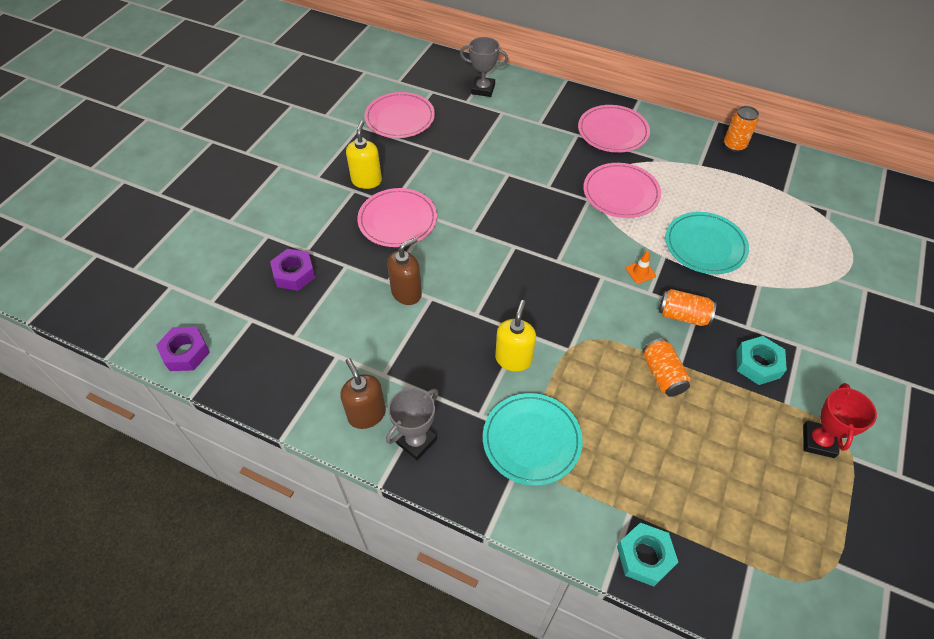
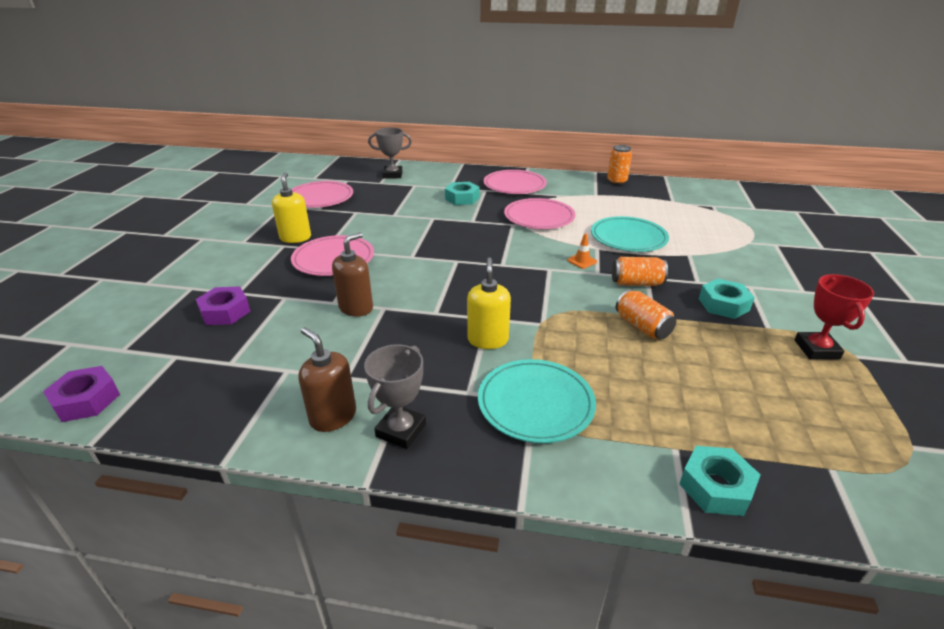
camera: 15 degrees left, 20 degrees down
(547, 145) = (462, 198): none -> turquoise nut

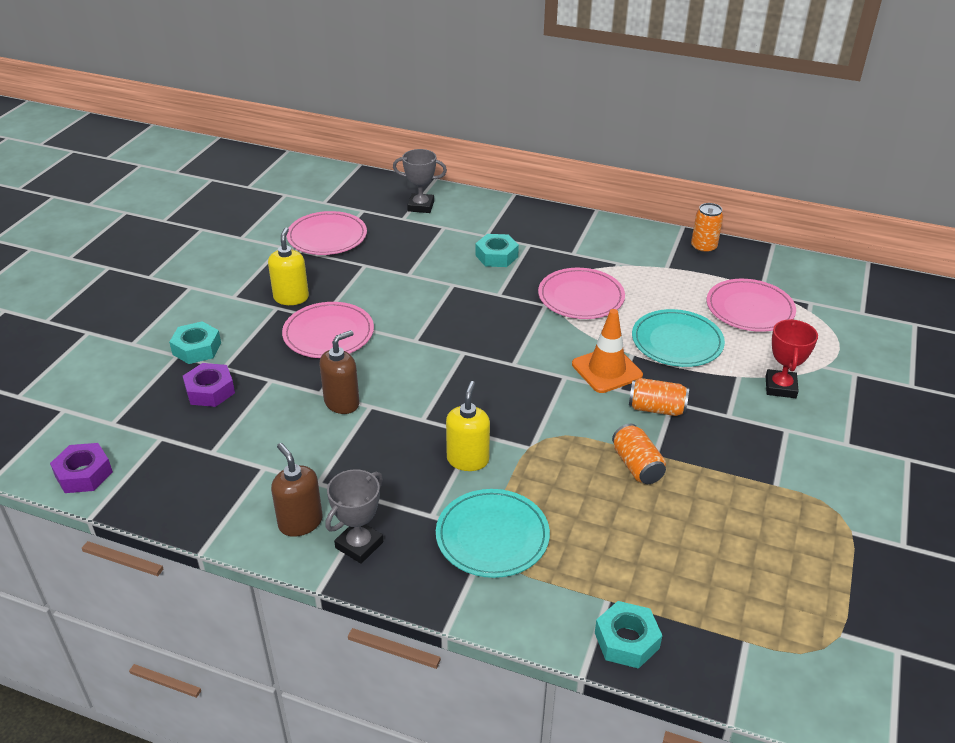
camera: 10 degrees right, 5 degrees up
(514, 185) = (568, 240): pink plate -> pink plate (749, 309)
(582, 261) = (606, 370): orange traffic cone -> orange traffic cone, size x2.09
(723, 304) = (742, 450): turquoise nut -> turquoise nut (197, 348)
(816, 349) = (813, 518): red trophy -> red trophy (780, 387)

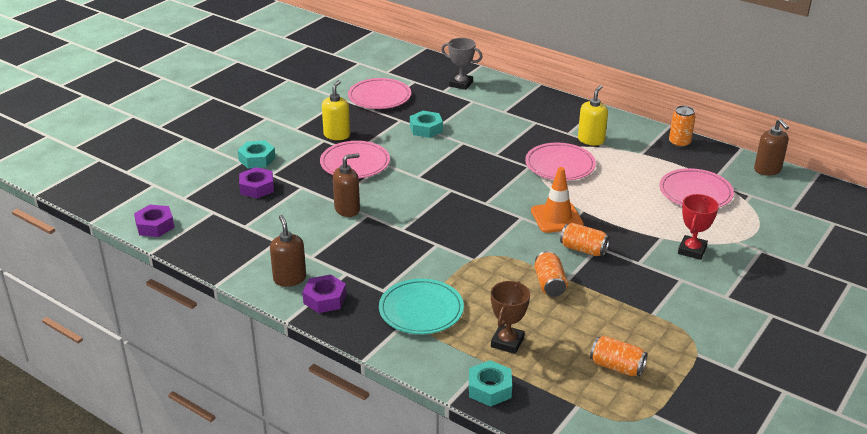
camera: 15 degrees right, 5 degrees down
(359, 545) = (325, 299): grey trophy -> purple nut
(468, 459) = (424, 260): yellow soap dispenser -> yellow soap dispenser (591, 140)
(496, 256) = (505, 127): turquoise nut -> turquoise nut (426, 129)
(620, 563) = (507, 342): none -> brown trophy
(677, 342) = (622, 207): turquoise plate -> none
(767, 571) = (617, 366): none -> orange can
(813, 267) = (767, 170): none -> brown soap dispenser

